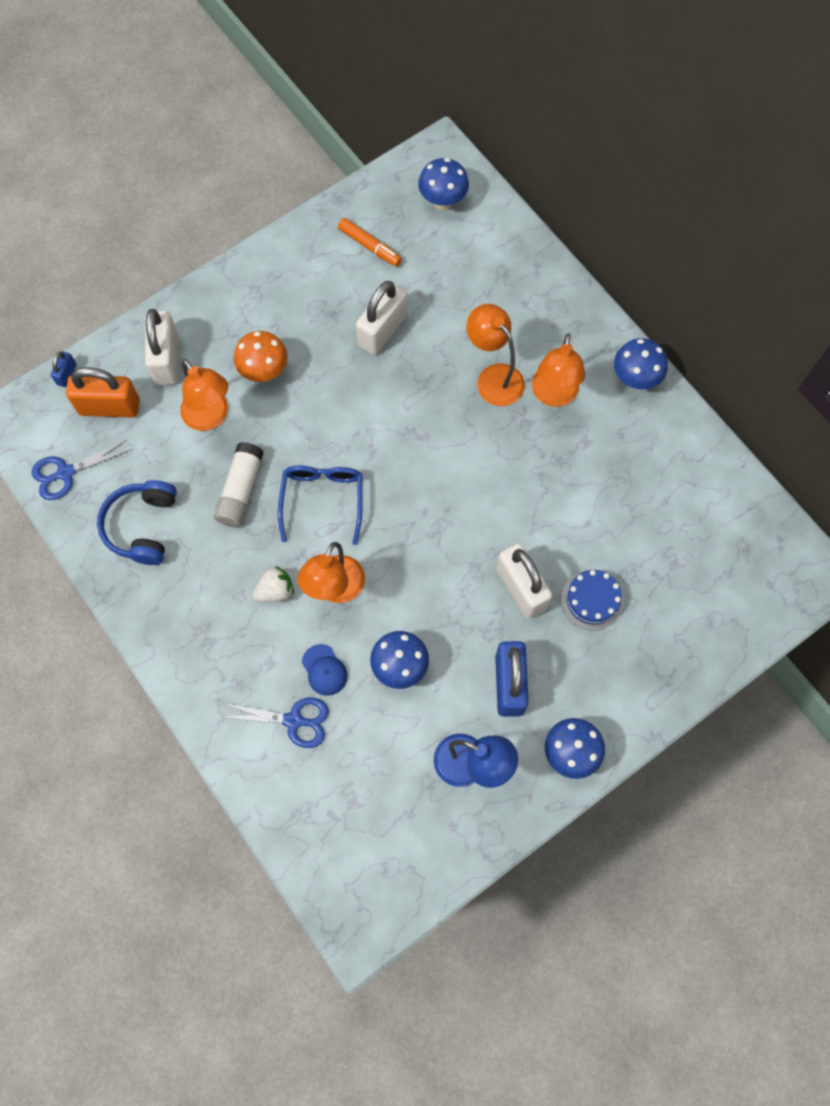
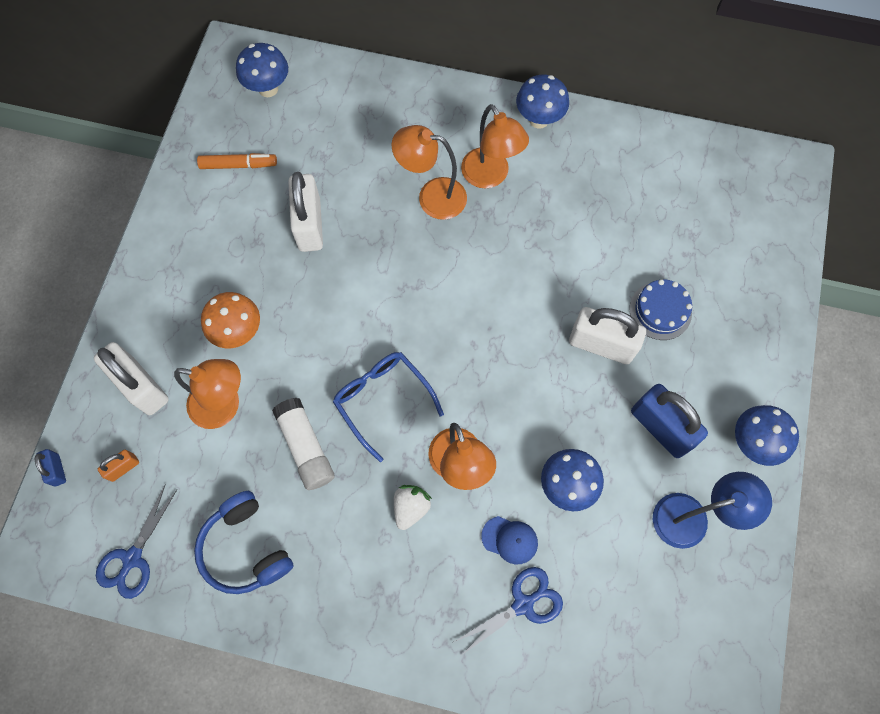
camera: 40 degrees left, 0 degrees up
(109, 407) = (123, 468): orange padlock -> orange padlock, size x0.48

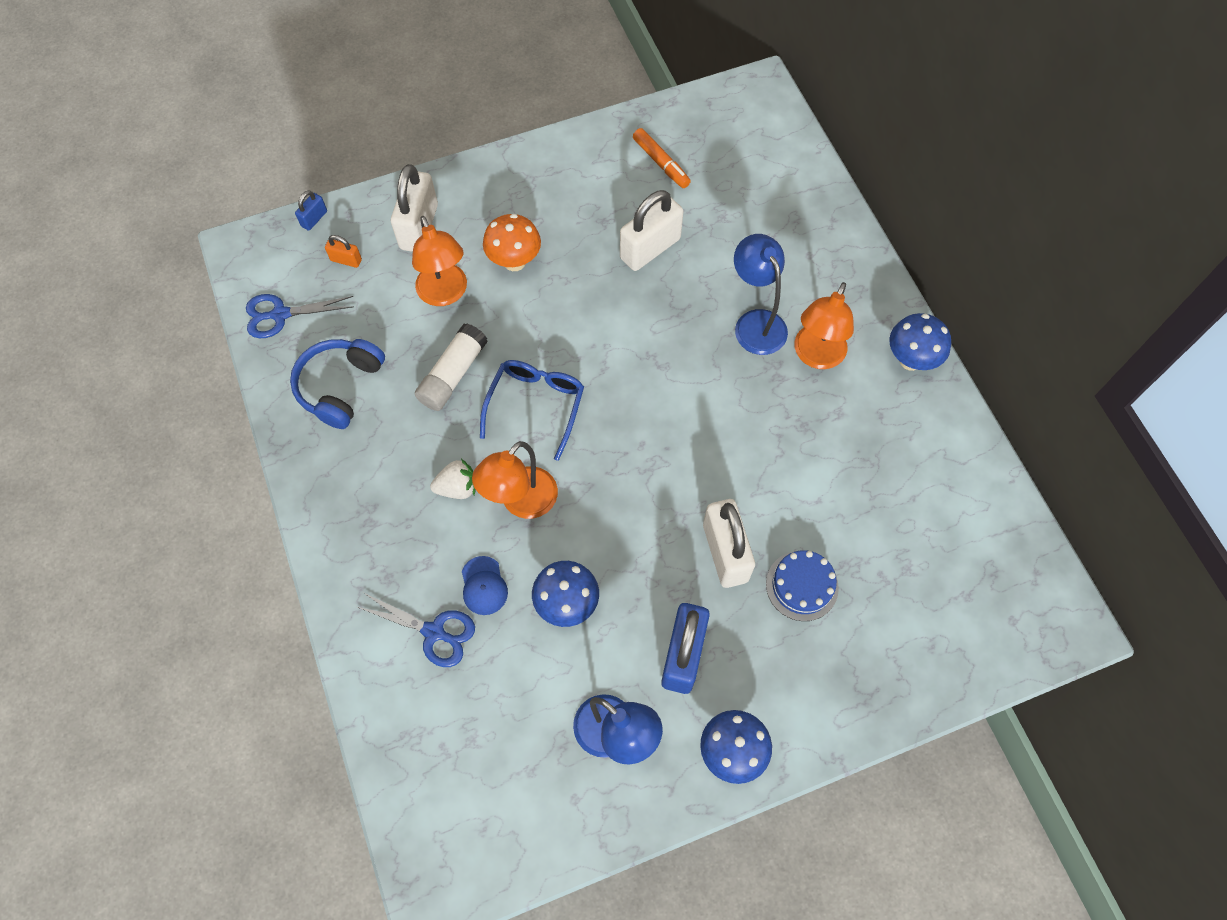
camera: 55 degrees right, 5 degrees down
(268, 88) = (749, 136): blue mushroom -> none
(432, 196) = (755, 322): orange lamp -> blue lamp

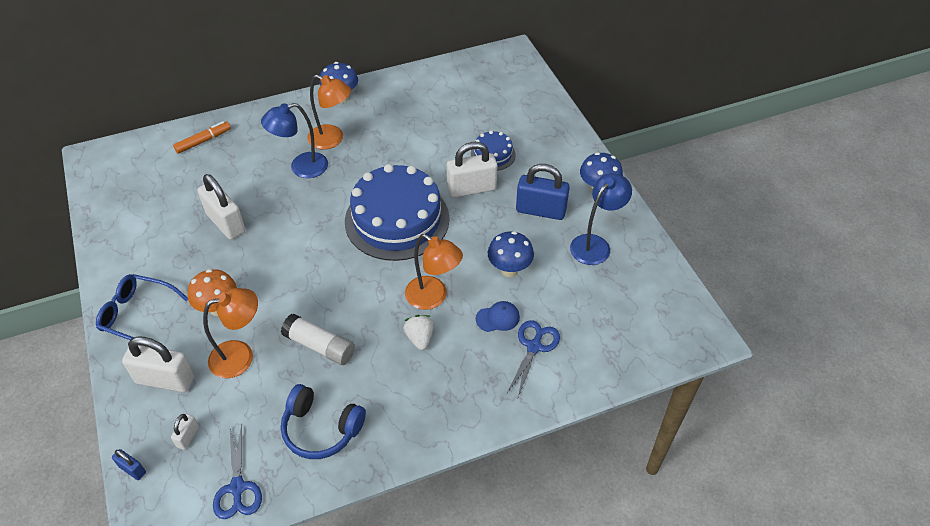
camera: 90 degrees left, 15 degrees down
(346, 260) = (188, 436): orange padlock -> white padlock
(536, 405) = (354, 291): blue glasses -> blue glasses (137, 315)
(660, 451) = (397, 219): none -> blue cake
(661, 163) = (146, 216): orange marker -> orange marker (203, 141)

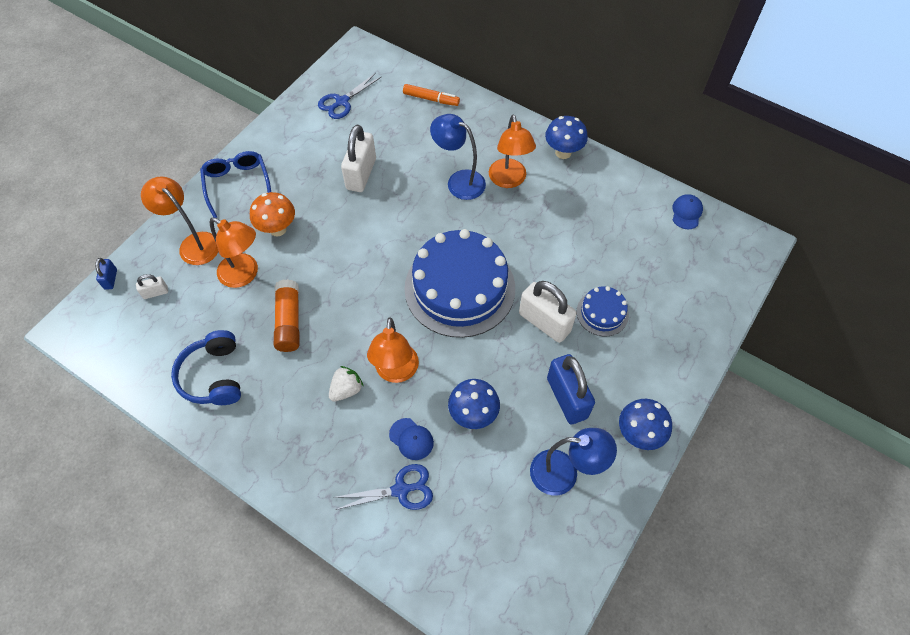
camera: 55 degrees right, 10 degrees up
(165, 380) = (194, 243): white padlock -> orange lamp
(237, 487) = (132, 355): blue scissors -> blue scissors (342, 102)
(320, 346) = (289, 321): white glue stick -> orange glue stick
(457, 69) = (686, 212): none -> blue cap

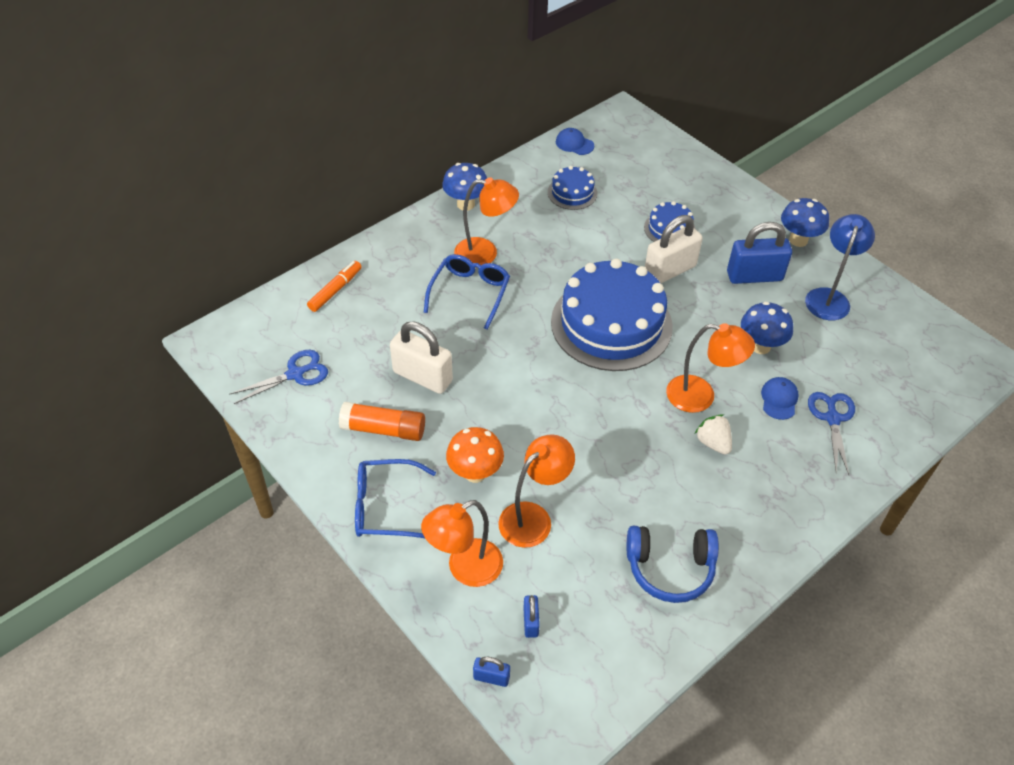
camera: 75 degrees left, 10 degrees down
(155, 293) = (531, 622): white padlock -> blue padlock
(289, 321) = (613, 481): orange glue stick -> orange glue stick (383, 429)
(342, 102) = (295, 374): blue scissors -> blue scissors turned 90 degrees counterclockwise
(411, 439) = (779, 399): blue cap -> blue cap turned 45 degrees counterclockwise
(459, 181) = (470, 293): blue lamp -> blue glasses
(616, 225) = (572, 192): none -> blue cake

